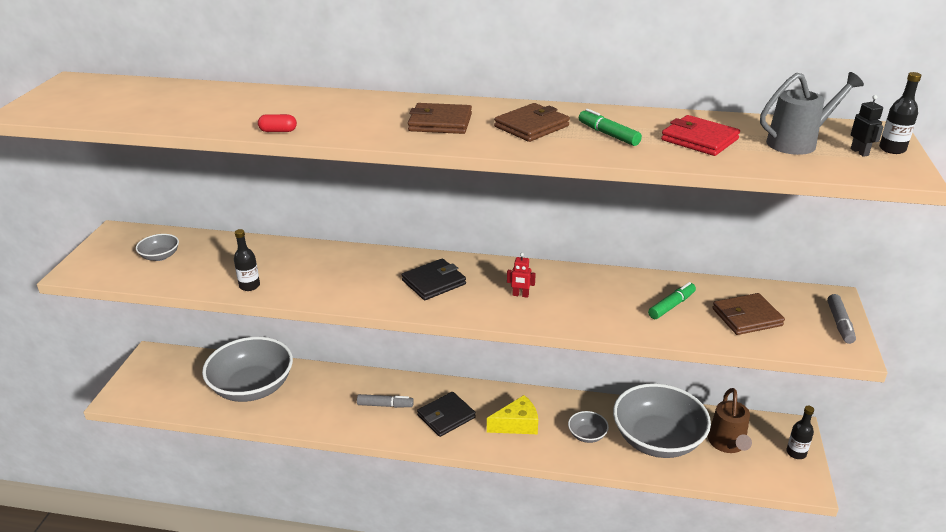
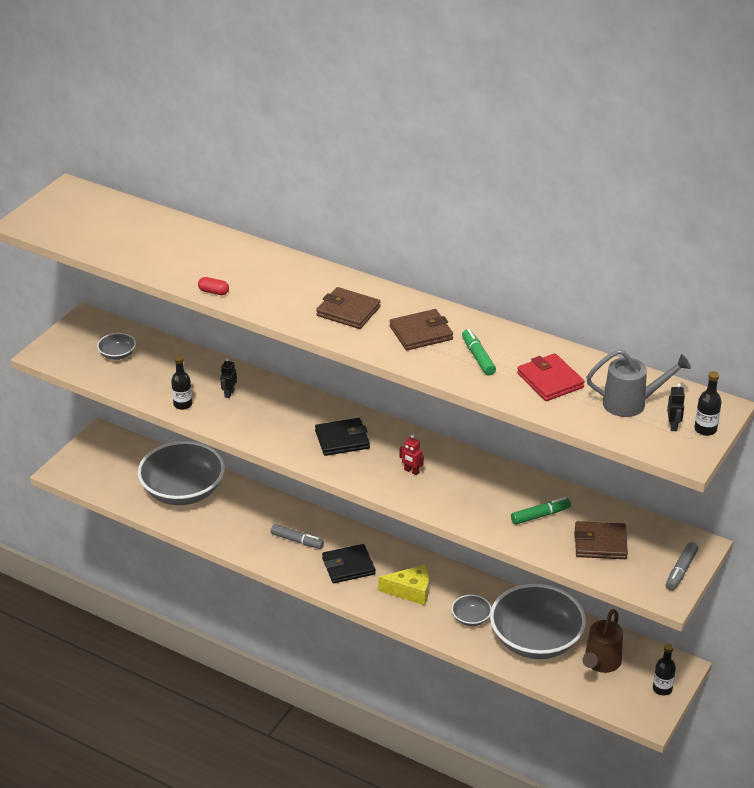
camera: 20 degrees right, 5 degrees up
(295, 266) = (229, 393): none -> black robot

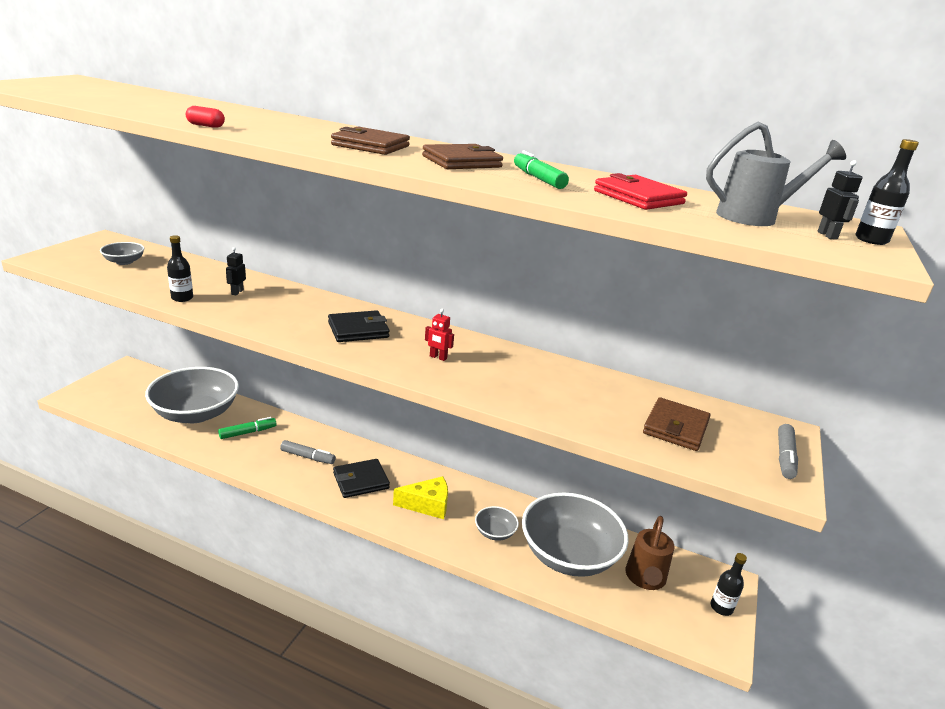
camera: 10 degrees left, 10 degrees down
(540, 515) = (595, 399): green marker -> green marker (248, 432)
(600, 543) = (675, 427): brown wallet -> brown wallet turned 60 degrees counterclockwise

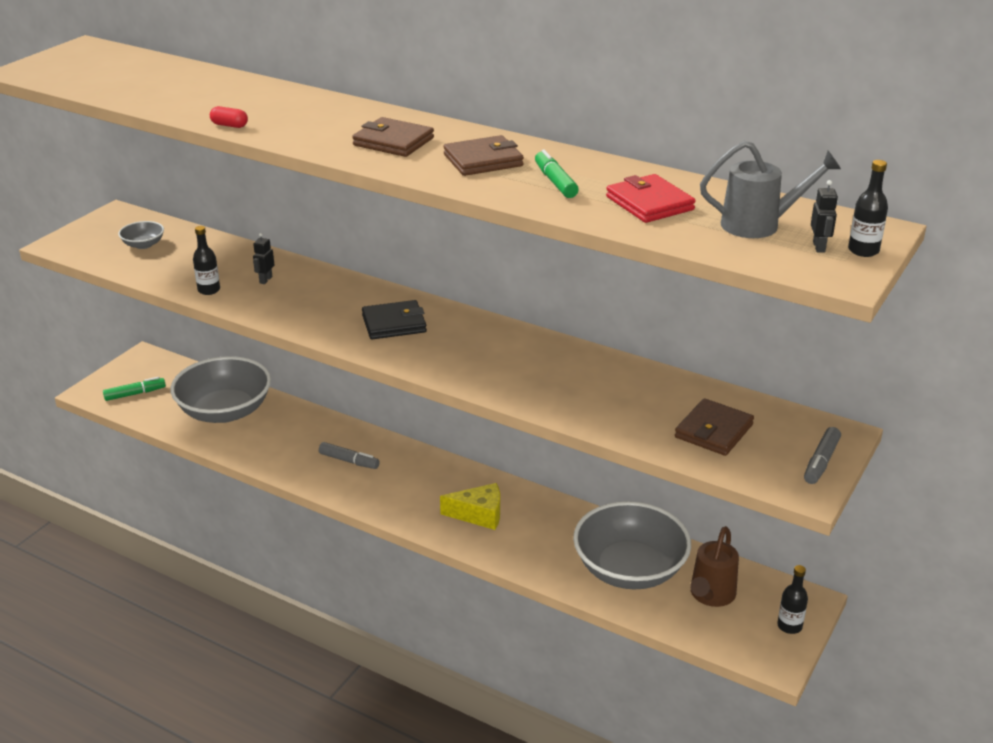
camera: 10 degrees right, 5 degrees up
(248, 432) = (283, 433): green marker -> green marker (135, 394)
(360, 481) = (406, 488): black wallet -> none
(438, 357) = (476, 355): red robot -> none
(495, 532) = (550, 544): grey bowl -> none

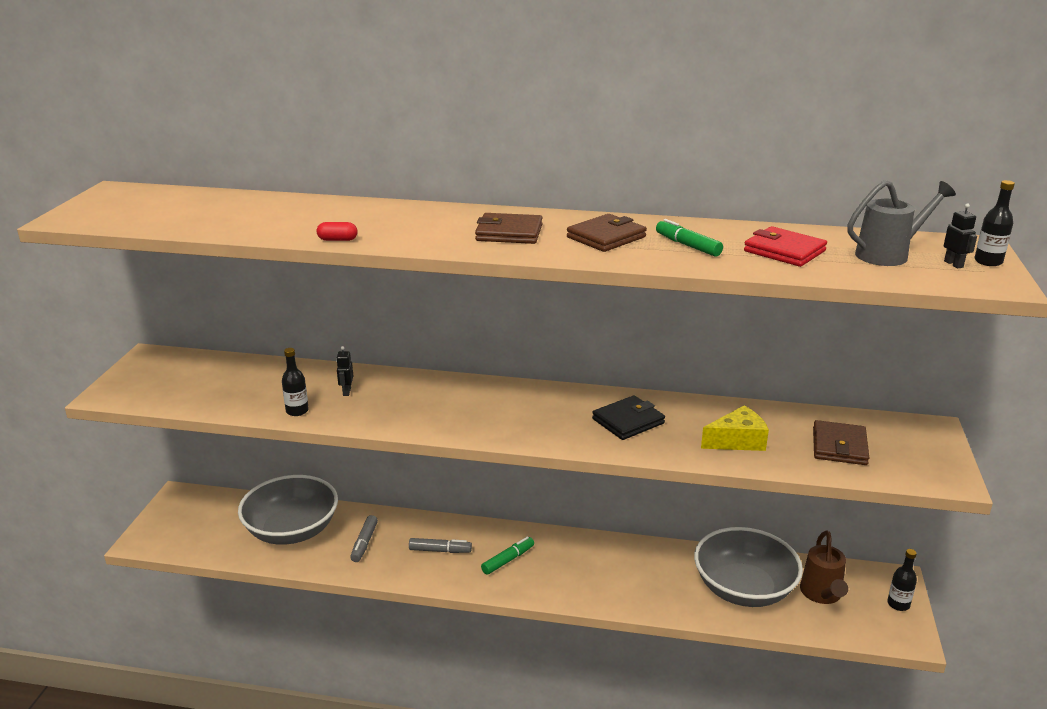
camera: 20 degrees left, 5 degrees down
(135, 394) = (190, 533): green marker -> green marker (508, 560)
(143, 245) = (198, 380): grey bowl -> none
(394, 324) = (498, 409): black wallet -> black wallet (628, 421)
(479, 514) = (587, 572): yellow cheese -> yellow cheese (737, 441)
(821, 462) = (940, 454): grey marker -> grey marker (364, 543)

